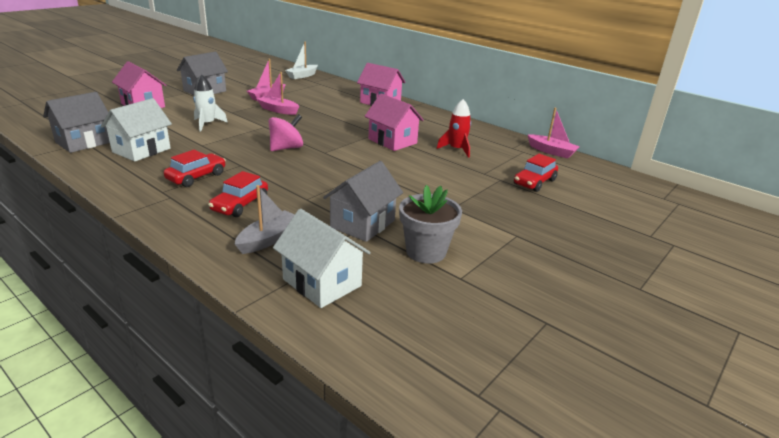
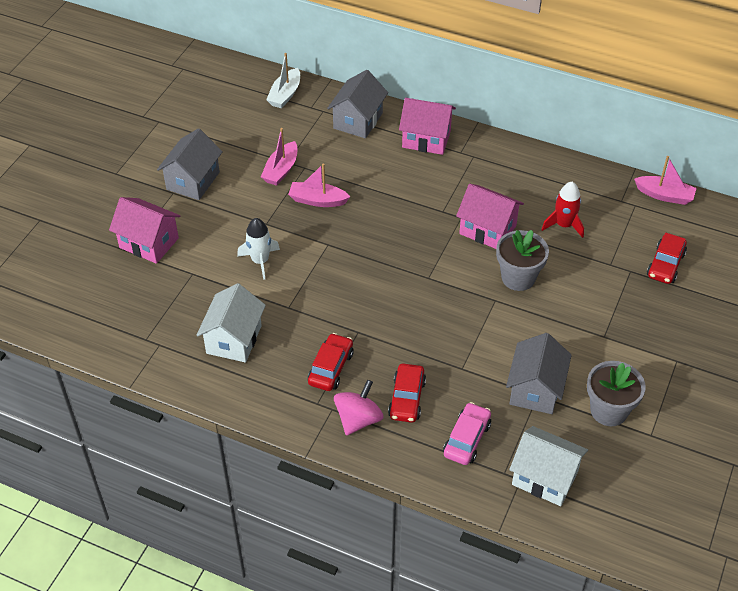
camera: 15 degrees left, 20 degrees up
(84, 142) = (158, 345): grey house -> grey house (358, 121)
(268, 239) = (466, 439): grey boat -> pink car
(286, 148) = (383, 283): pink spinning top -> pink spinning top (358, 419)
(398, 165) = (518, 277): none -> grey flower pot

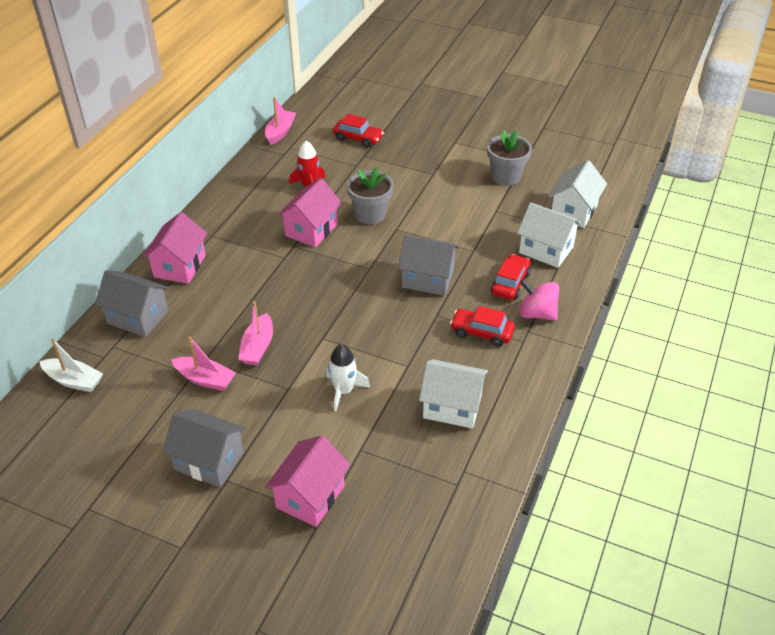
camera: 90 degrees left, 5 degrees down
(407, 399) = (510, 283): red car -> red car turned 75 degrees counterclockwise
(466, 439) = (546, 250): pink car -> white house
(535, 389) = (490, 211): grey house -> grey house (428, 279)

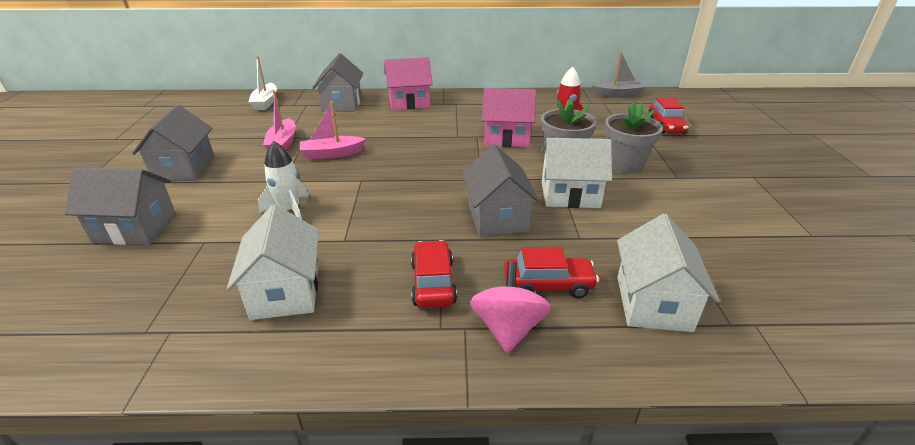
camera: 65 degrees right, 10 degrees down
(280, 132) = (618, 94): pink boat -> grey boat
(310, 496) = (135, 228): pink house -> grey house
(506, 177) = (752, 228): grey flower pot -> grey flower pot (624, 165)
(574, 211) = (776, 312): white house -> white house (570, 195)

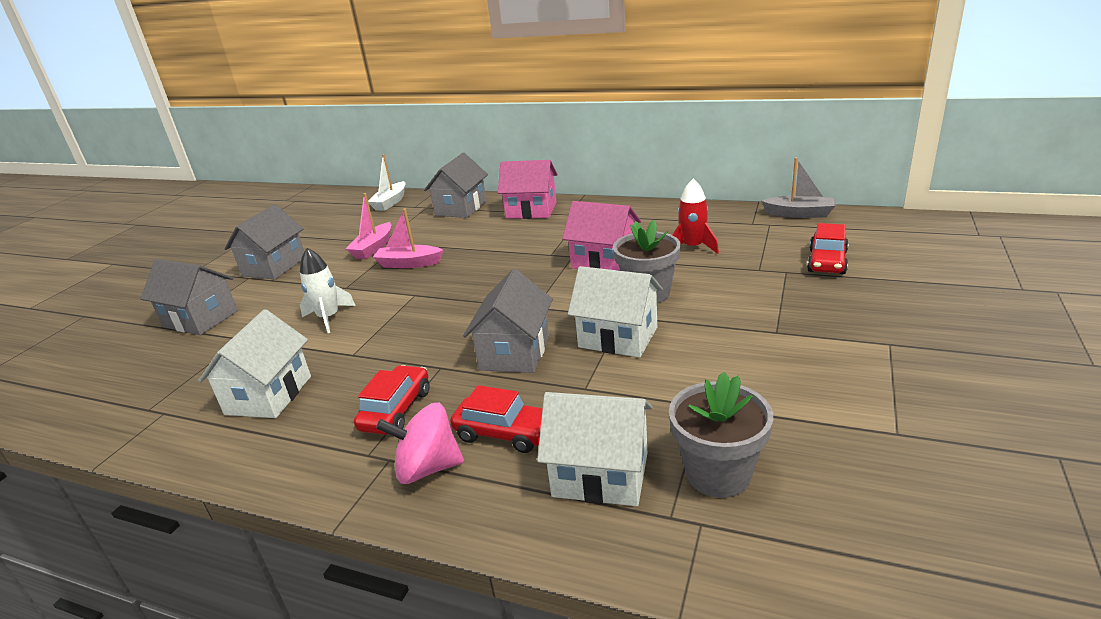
camera: 25 degrees right, 5 degrees down
(507, 328) = (427, 468): pink spinning top -> pink spinning top turned 120 degrees counterclockwise
(624, 165) = (720, 308): grey flower pot -> grey flower pot (718, 474)
(653, 303) = (600, 474): white house -> white house turned 75 degrees clockwise

